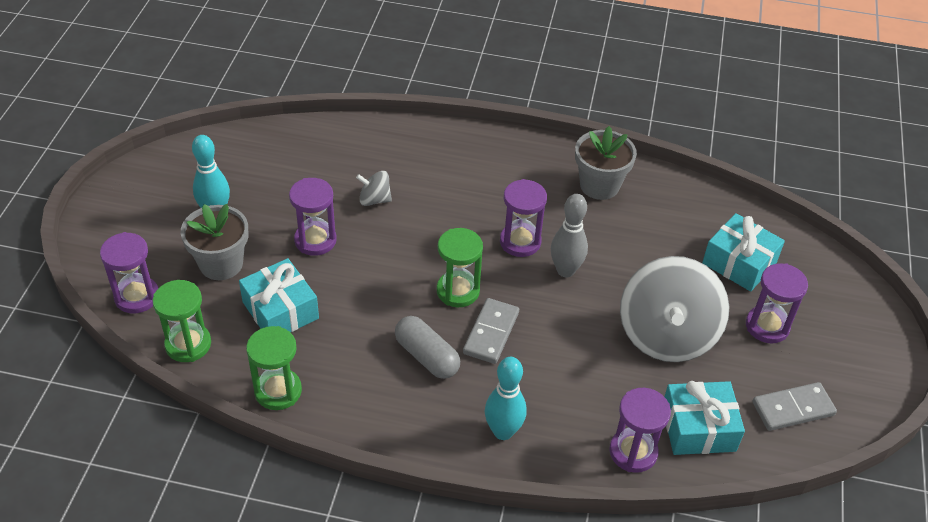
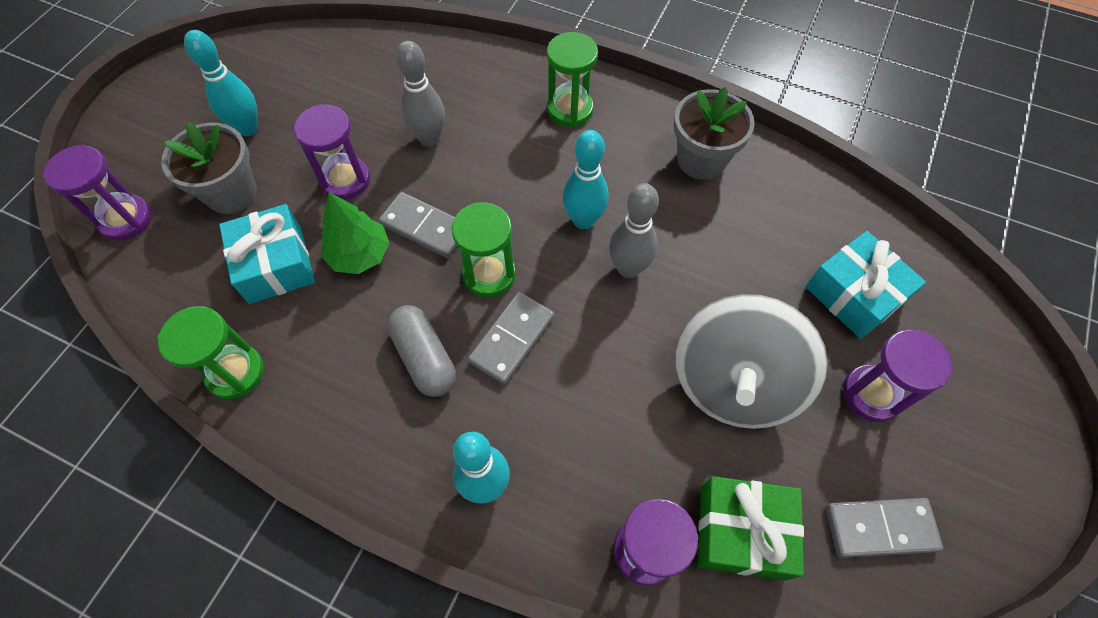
camera: 15 degrees right, 15 degrees up
(188, 344) = (158, 291): green hourglass -> green hourglass (570, 109)
(348, 293) = (359, 254): none -> green tree
(374, 199) = (429, 138): grey spinning top -> grey bowling pin
(394, 265) = (424, 227): none -> grey domino
(520, 242) = (583, 220): purple hourglass -> turquoise bowling pin
(698, 428) = (742, 532): turquoise gift -> green gift

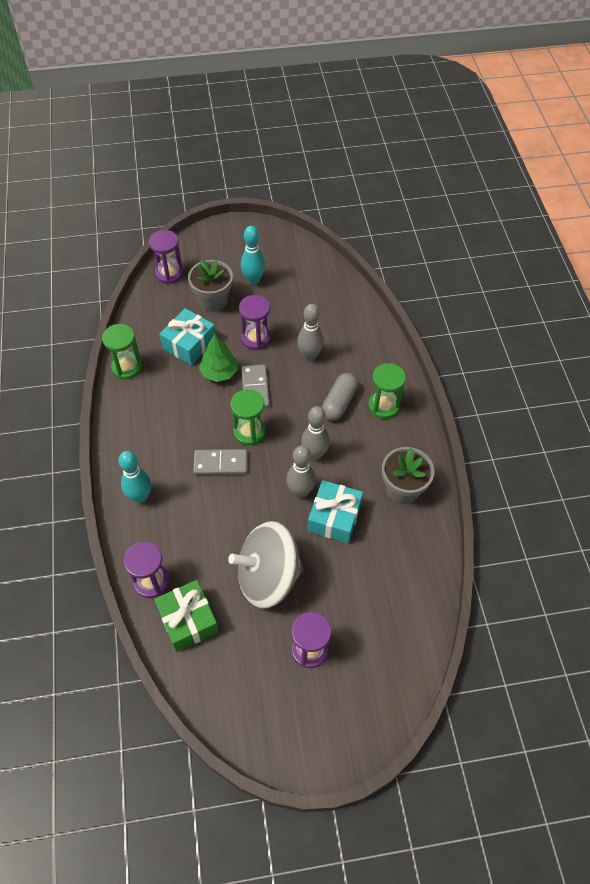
camera: 55 degrees right, 5 degrees down
(424, 358) = (185, 433): grey capsule -> grey capsule (339, 403)
(583, 220) = (314, 454): turquoise bowling pin -> grey bowling pin
(854, 294) = (370, 613): turquoise gift -> turquoise gift (334, 517)
(880, 528) = (232, 686): grey domino -> none

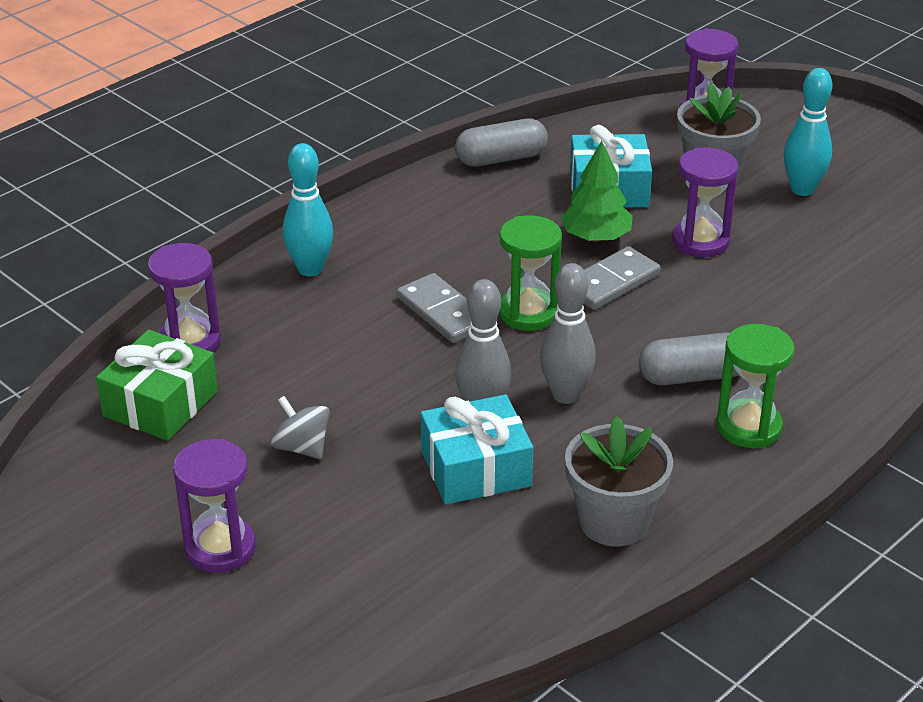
camera: 55 degrees right, 20 degrees down
(127, 367) = (501, 158): green hourglass -> grey capsule
(268, 577) = (302, 447): grey spinning top -> grey spinning top, size x0.43
(310, 356) = (740, 306): grey bowling pin -> none

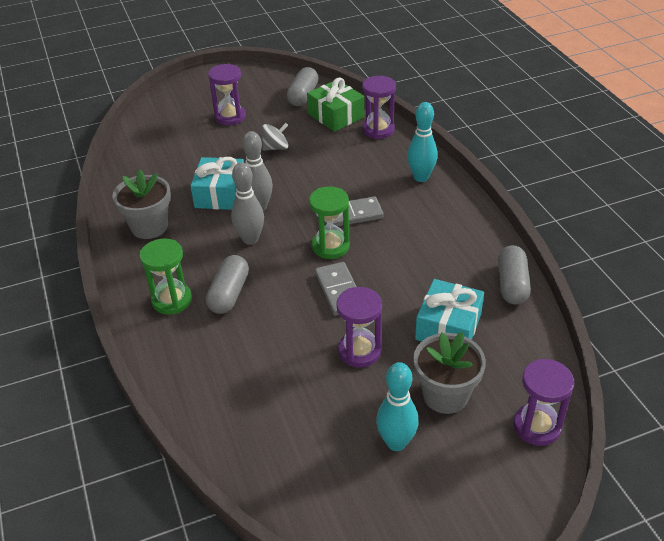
camera: 115 degrees right, 5 degrees up
(99, 468) = (303, 96): none -> grey capsule
(596, 237) = (392, 300): green tree -> none

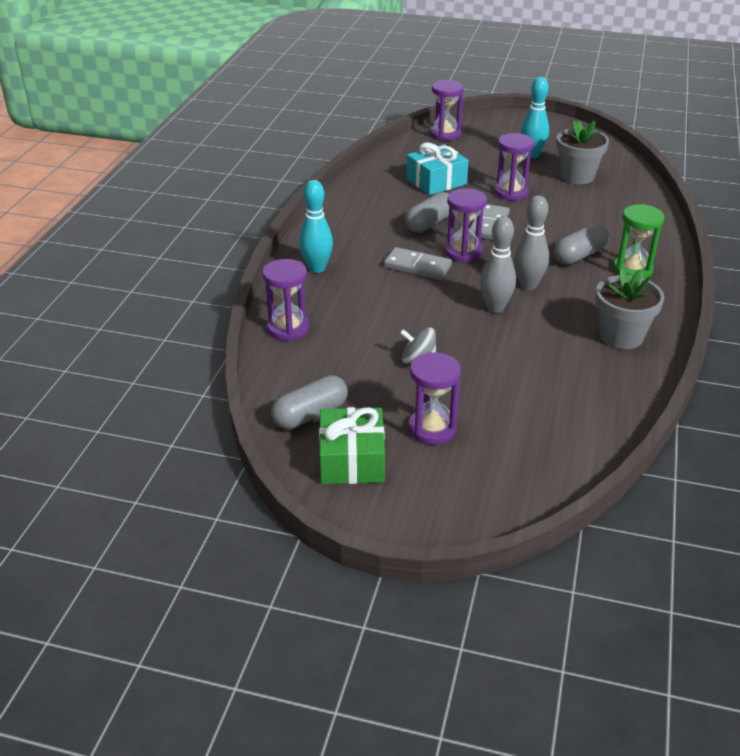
camera: 145 degrees left, 5 degrees down
(220, 194) = (523, 336): turquoise gift -> none
(330, 246) = (463, 252): green hourglass -> purple hourglass
(336, 115) = (308, 367): green gift -> green gift (352, 460)
(445, 395) = (480, 159): grey flower pot -> grey flower pot (577, 176)
(512, 284) = (362, 182): grey capsule -> grey capsule (430, 223)

